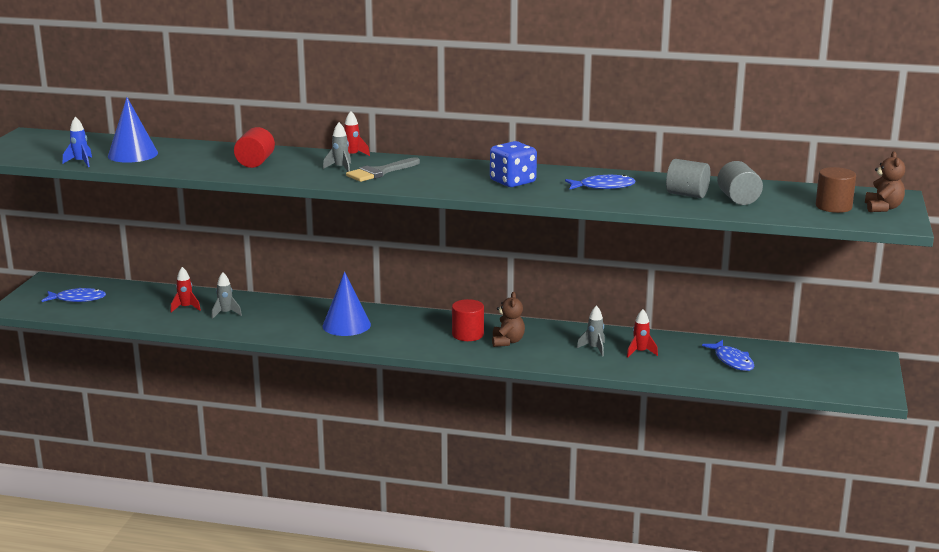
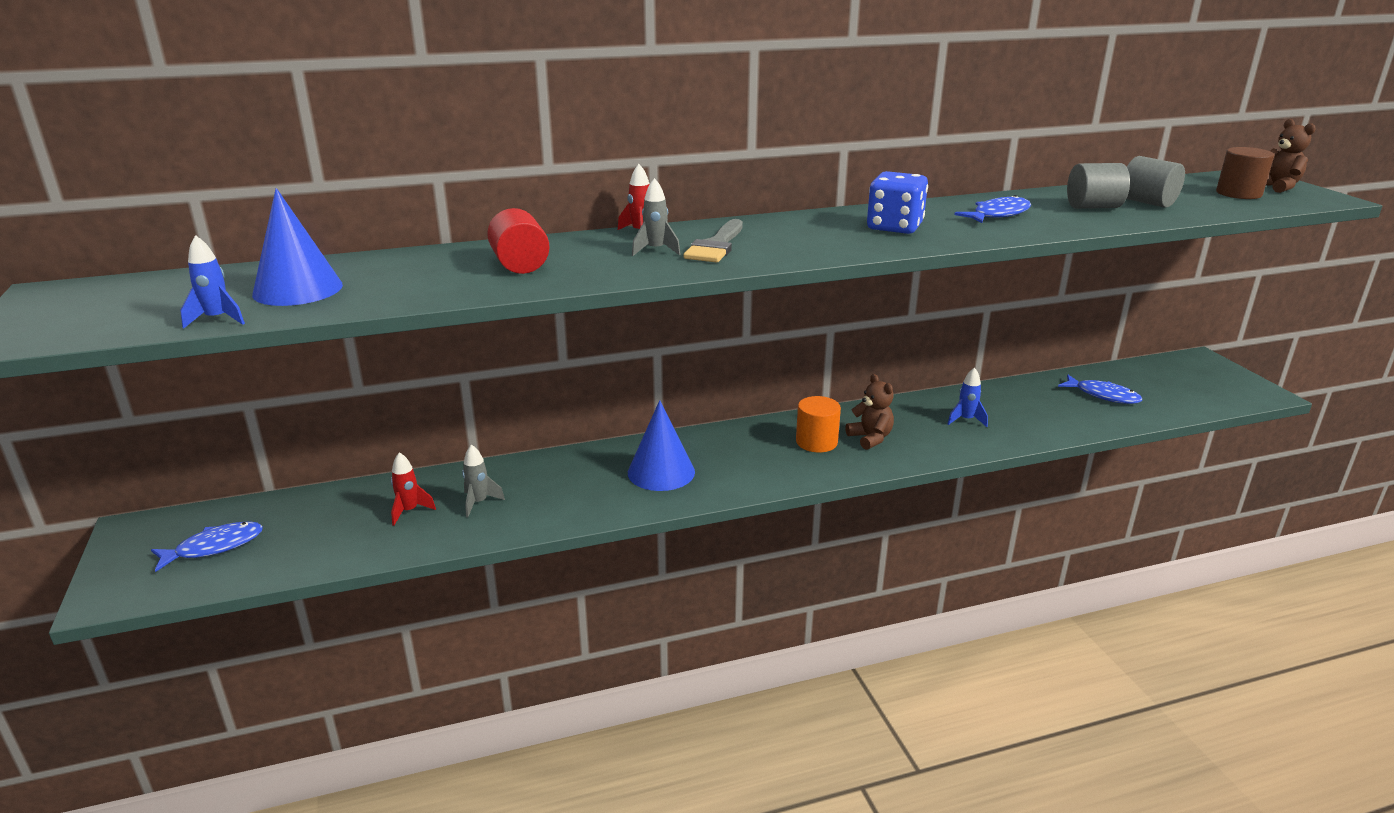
camera: 30 degrees left, 5 degrees up
(467, 334) = (816, 442): red cylinder -> orange cylinder
(594, 349) = (966, 420): grey rocket -> blue rocket
(640, 352) = (1013, 411): red rocket -> none

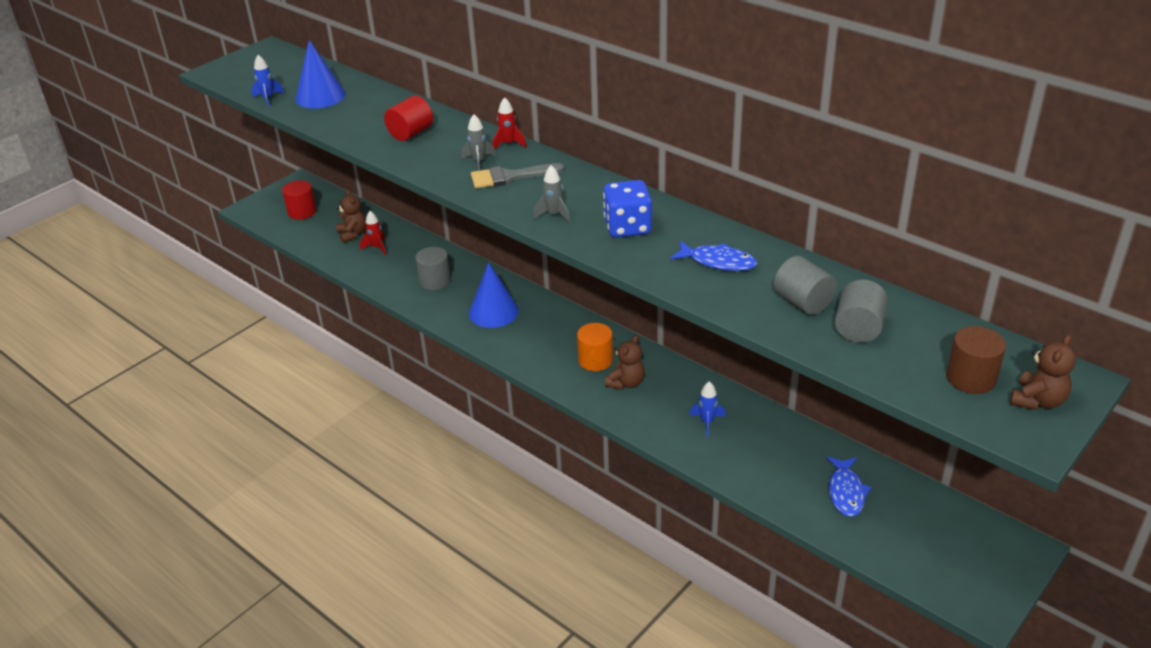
camera: 60 degrees right, 10 degrees up
(214, 547) = (302, 212): blue fish -> red cylinder
(347, 520) = (352, 234): none -> brown teddy bear
(479, 503) = (403, 265): grey rocket -> grey rocket (554, 215)
(547, 491) = (435, 281): none -> grey cylinder

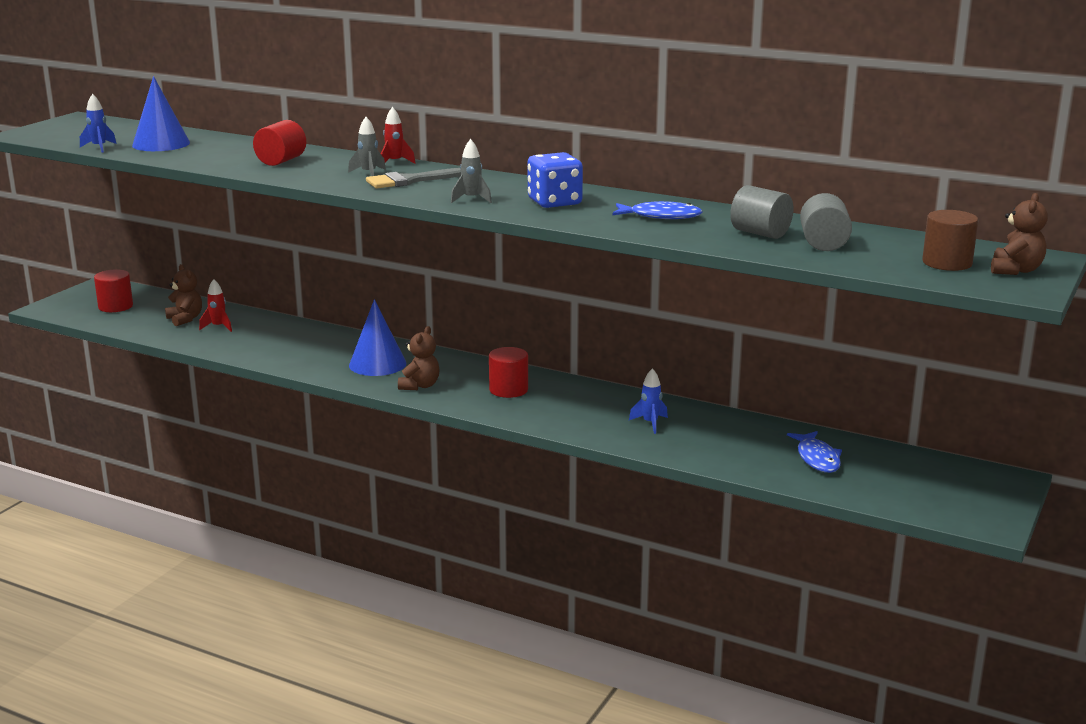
camera: 15 degrees left, 15 degrees down
(435, 281) = (299, 347): grey cylinder -> none
(595, 360) = (508, 390): orange cylinder -> red cylinder
(626, 383) = (550, 403): brown teddy bear -> brown teddy bear (420, 386)

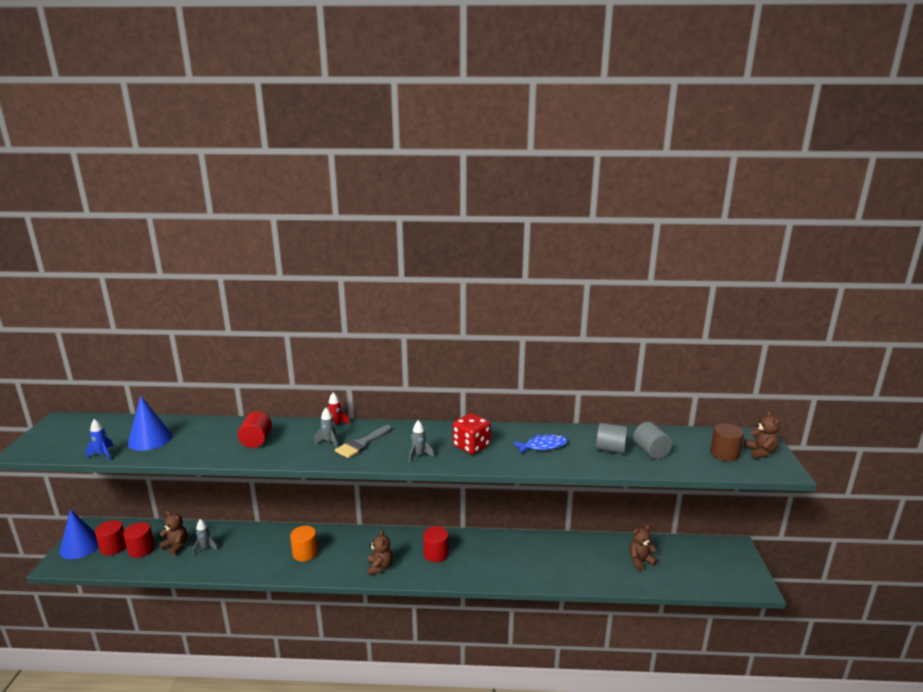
camera: 25 degrees left, 0 degrees up
(144, 314) = (141, 549): none -> red cylinder
(218, 327) = (205, 548): red rocket -> grey rocket
(335, 355) = (305, 553): none -> orange cylinder
(377, 364) = (339, 554): blue cone -> blue cone (81, 546)
(554, 202) = (471, 446): blue dice -> red dice
(650, 423) = (535, 559): blue rocket -> none
(817, 458) = (640, 561): blue fish -> brown teddy bear

